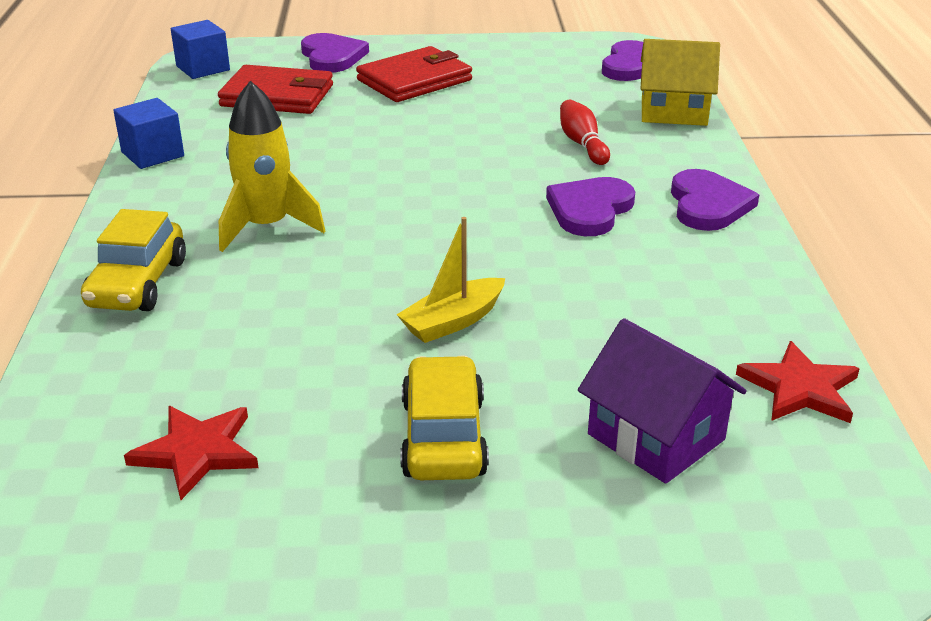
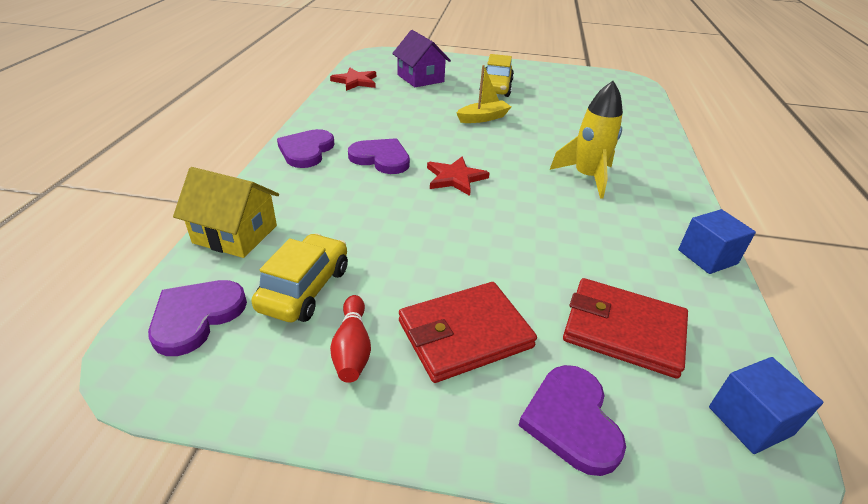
camera: 170 degrees left, 5 degrees up
(138, 284) = (648, 155): yellow car -> yellow car (305, 289)
(197, 452) = (586, 96): red star -> red star (455, 178)
(582, 144) = (346, 210): red bowling pin -> red bowling pin (352, 348)
(590, 209) = (381, 158): purple heart -> purple heart turned 105 degrees counterclockwise

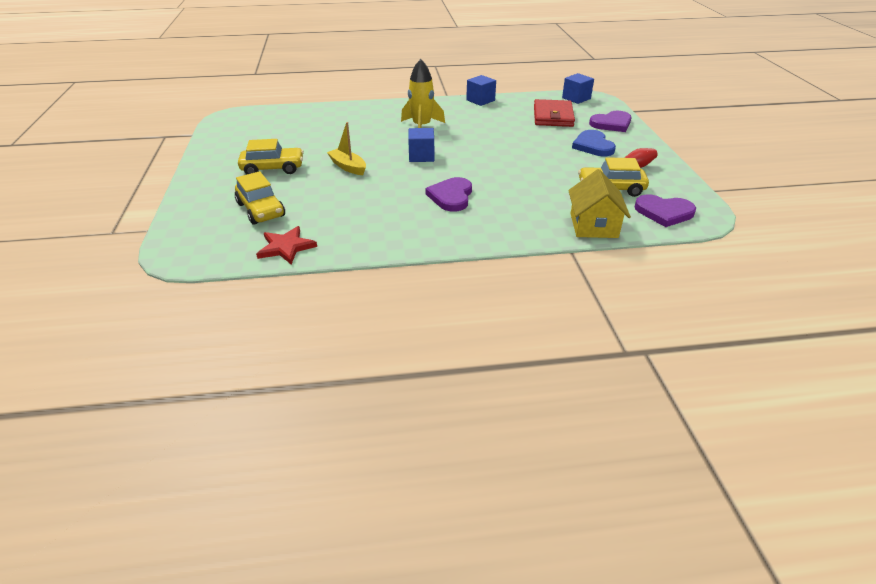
camera: 105 degrees left, 0 degrees up
(306, 151) = (464, 232): purple heart -> none
(420, 78) = (261, 210): purple house -> yellow car
(455, 178) = (457, 165): red star -> none
(464, 334) = (593, 146): red wallet -> blue heart
(492, 160) = (421, 156): none -> blue cube

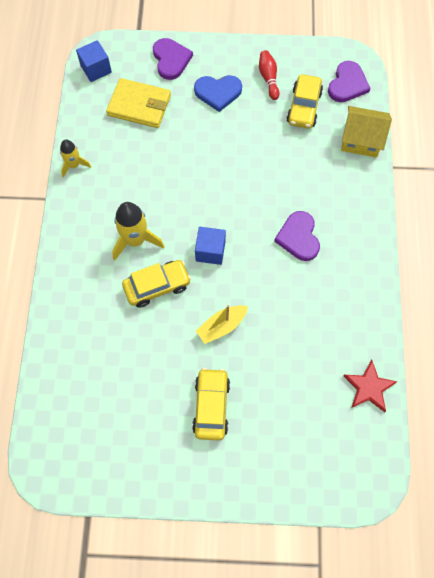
camera: 80 degrees left, 30 degrees up
(261, 210) = (300, 414): yellow car -> yellow car (157, 286)
(451, 196) = (298, 237): purple heart -> purple heart turned 60 degrees clockwise
(480, 100) = (74, 165): blue cube -> yellow rocket
(553, 116) = (139, 105): red wallet -> yellow wallet

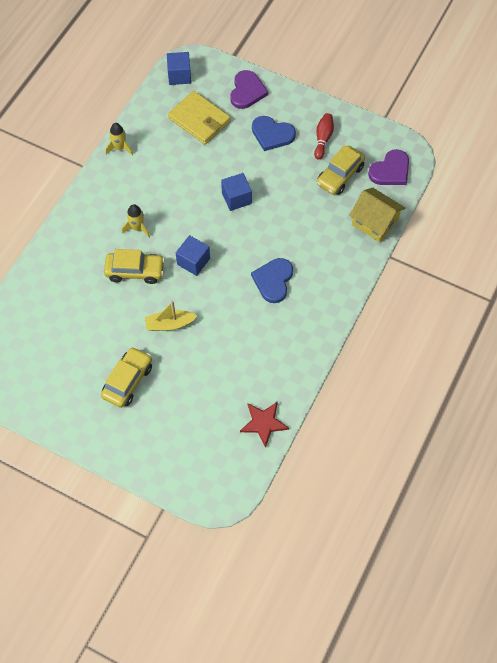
camera: 25 degrees right, 5 degrees down
(135, 240) = (137, 228): yellow rocket -> yellow rocket, size x0.61
(218, 169) = (236, 198): none -> blue cube
(298, 237) = (273, 281): purple heart -> blue heart

